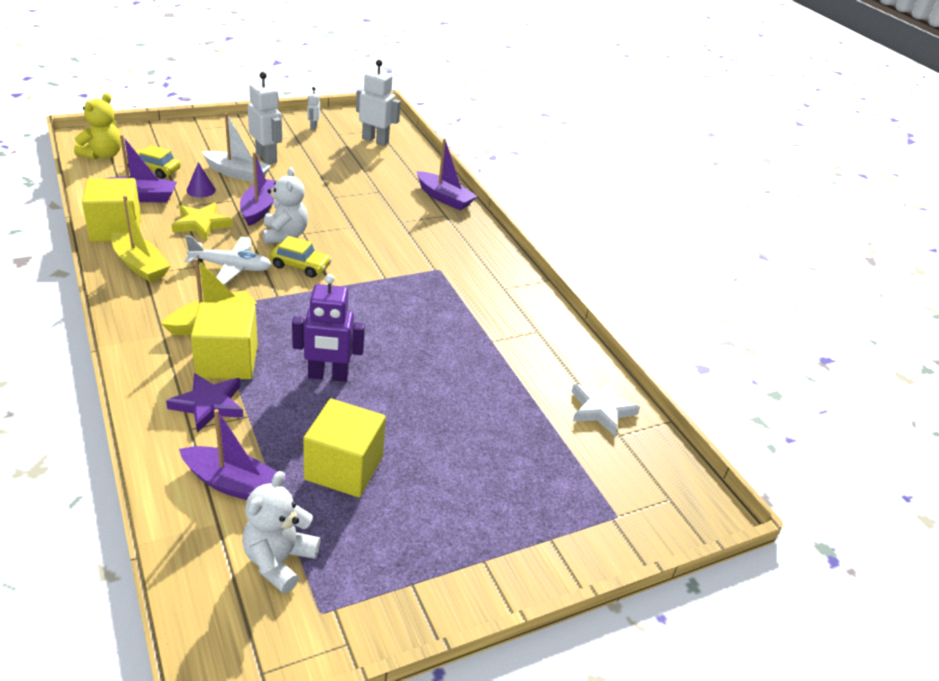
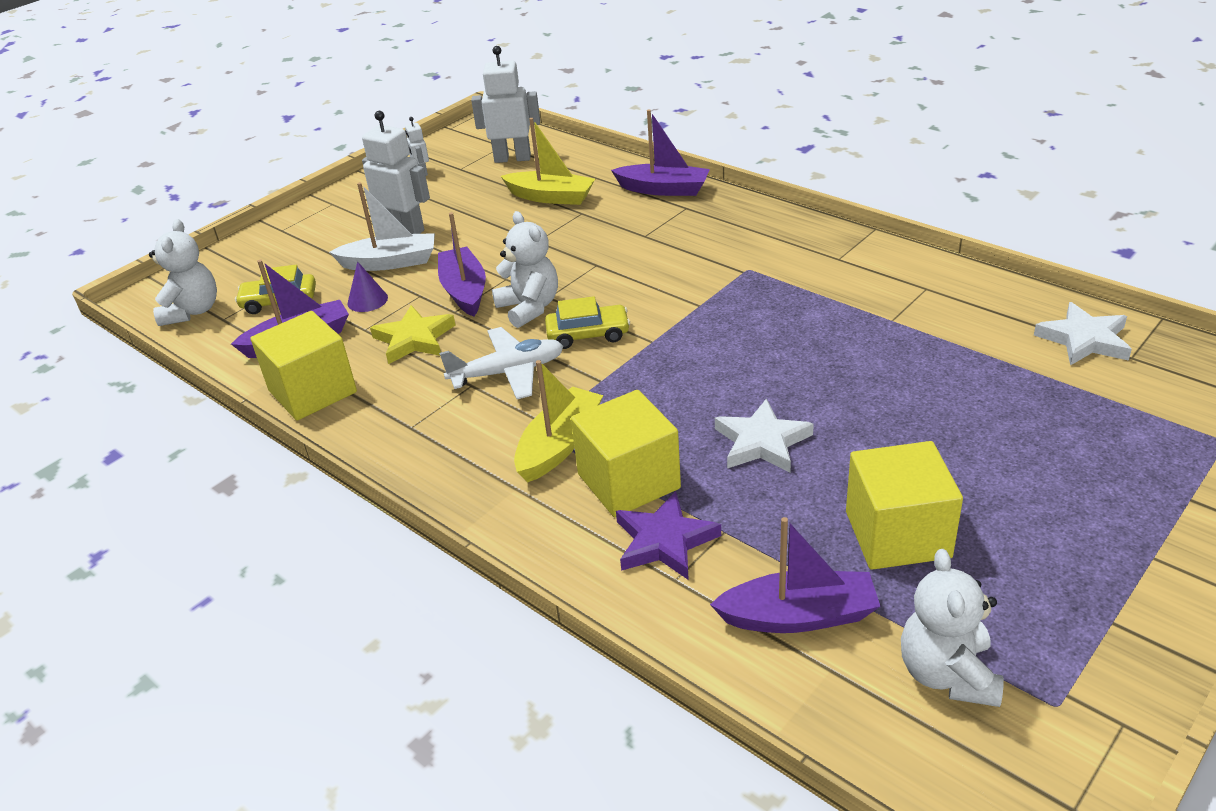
camera: 15 degrees left, 0 degrees up
(103, 155) = (192, 311): yellow teddy bear -> white teddy bear
(140, 265) = (393, 420): yellow boat -> yellow boat (551, 197)
(328, 376) = (762, 442): purple robot -> white star

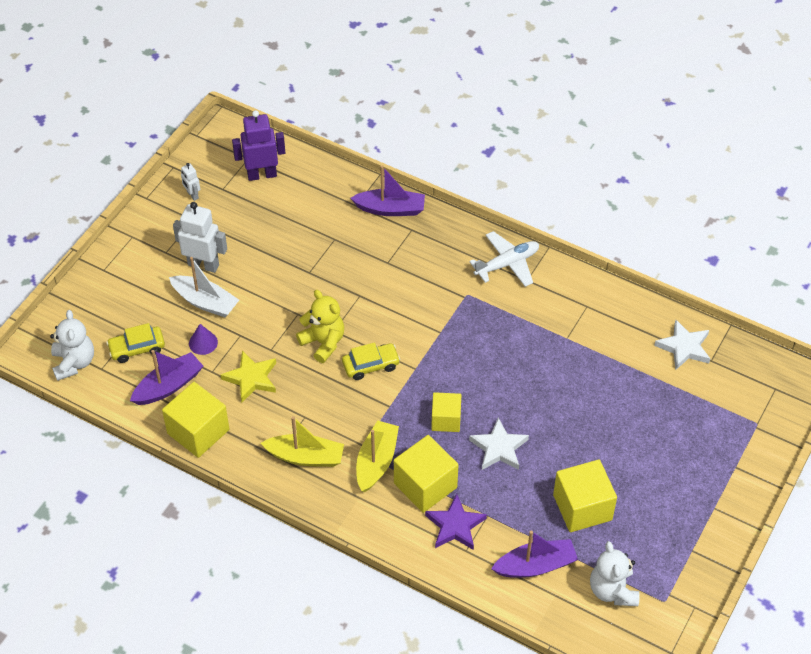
camera: 15 degrees left, 15 degrees up
(390, 262) = (205, 302): white boat -> white boat turned 45 degrees clockwise
(464, 291) = (271, 328): purple boat -> none
(508, 372) = (326, 404): white plane -> white plane (507, 264)
(512, 158) = (262, 174): white robot -> purple robot
(529, 308) = (323, 342): white teddy bear -> yellow teddy bear
(551, 197) = (306, 222): yellow boat -> yellow boat (305, 457)
(683, 402) = (446, 420): none -> yellow cube

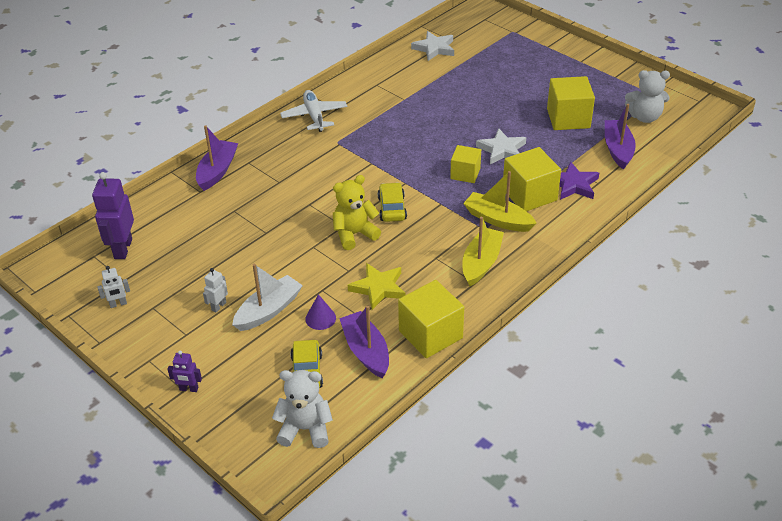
camera: 75 degrees left, 10 degrees down
(105, 273) = (189, 389): none -> purple robot
(203, 265) = (218, 306): white robot -> white robot, size x0.51

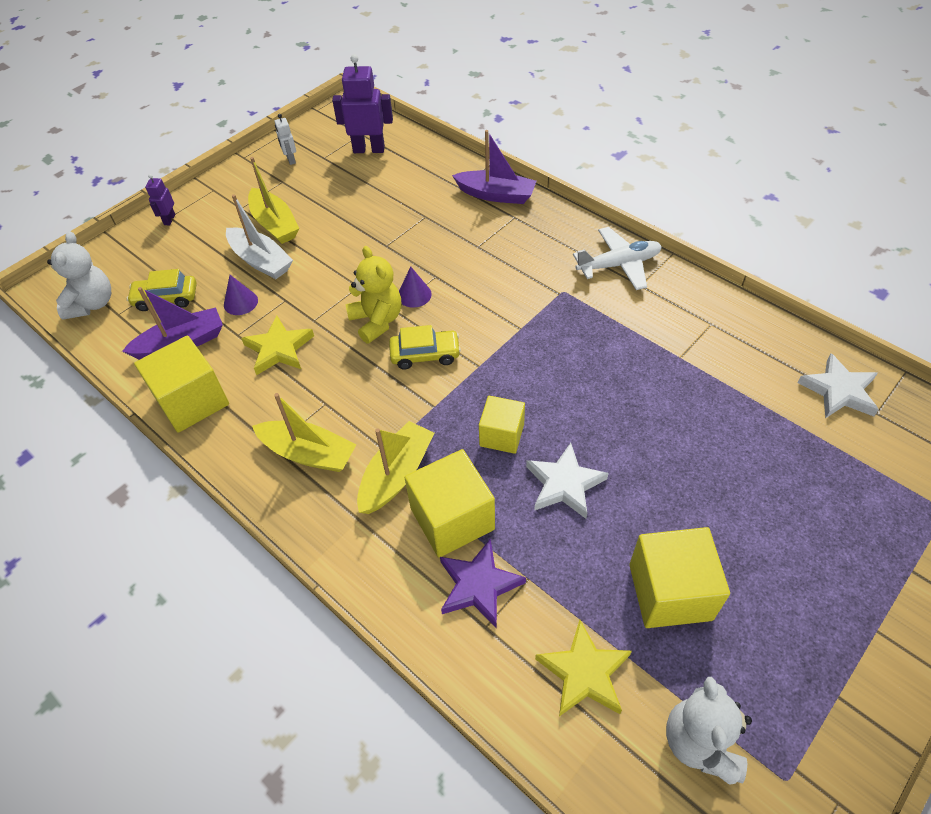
camera: 90 degrees right, 10 degrees up
(218, 306) = (275, 224): white robot -> yellow boat
(328, 215) = (414, 295): none -> purple cone
(618, 149) = (584, 673): purple boat -> yellow star

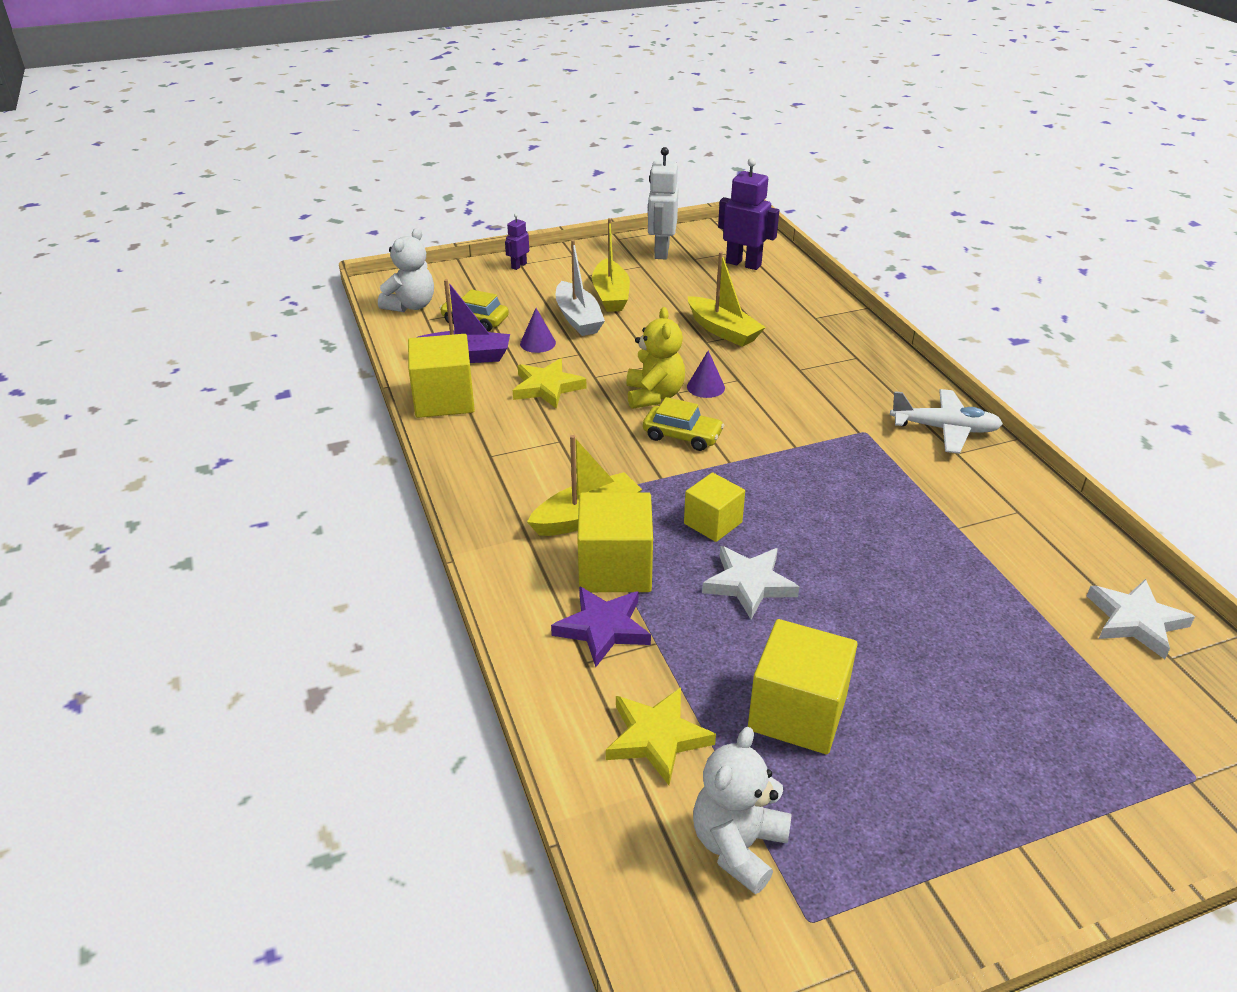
camera: 25 degrees right, 15 degrees down
(290, 160) = (661, 252): white robot -> white robot, size x1.95
(308, 453) = (517, 472): yellow boat -> yellow boat (723, 331)
(496, 195) = (850, 334): purple boat -> none

